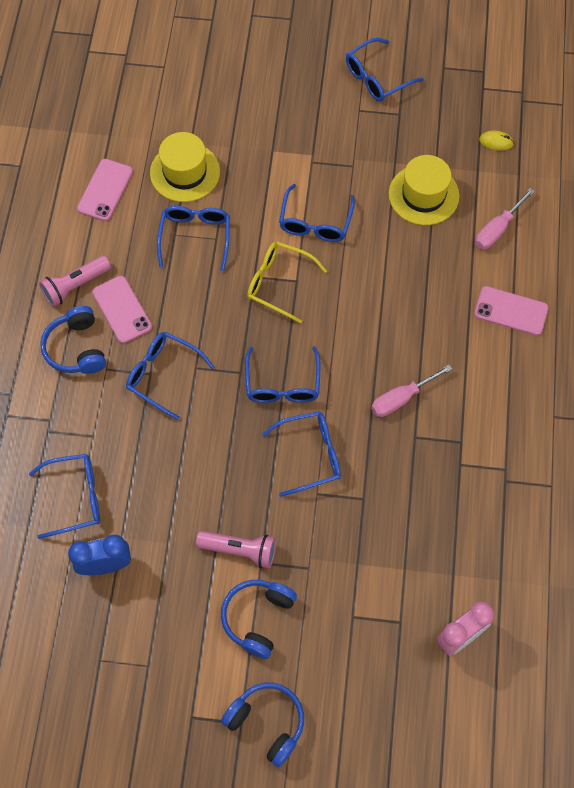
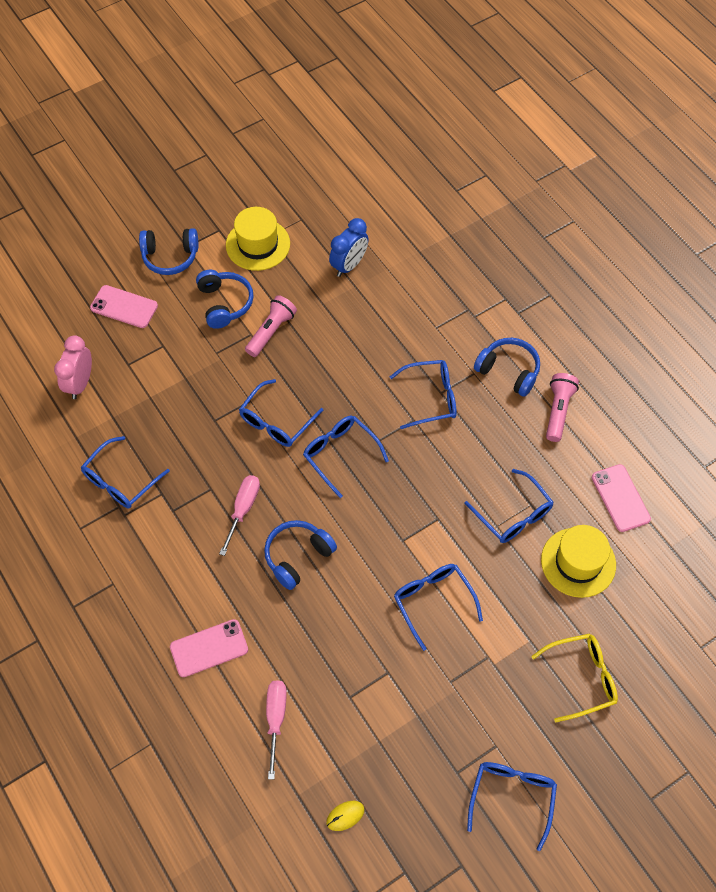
camera: 140 degrees right, 5 degrees down
(75, 497) = (408, 286): blue glasses -> blue glasses (120, 480)
(122, 309) = (507, 420): pink phone -> pink phone (124, 307)
(240, 550) = (271, 331): pink flashlight -> pink flashlight turned 150 degrees clockwise
(278, 283) = (414, 527): yellow glasses -> yellow glasses (581, 678)
(388, 328) = (298, 556): none -> blue headphones
(423, 195) = (366, 702): yellow hat -> yellow hat (258, 244)

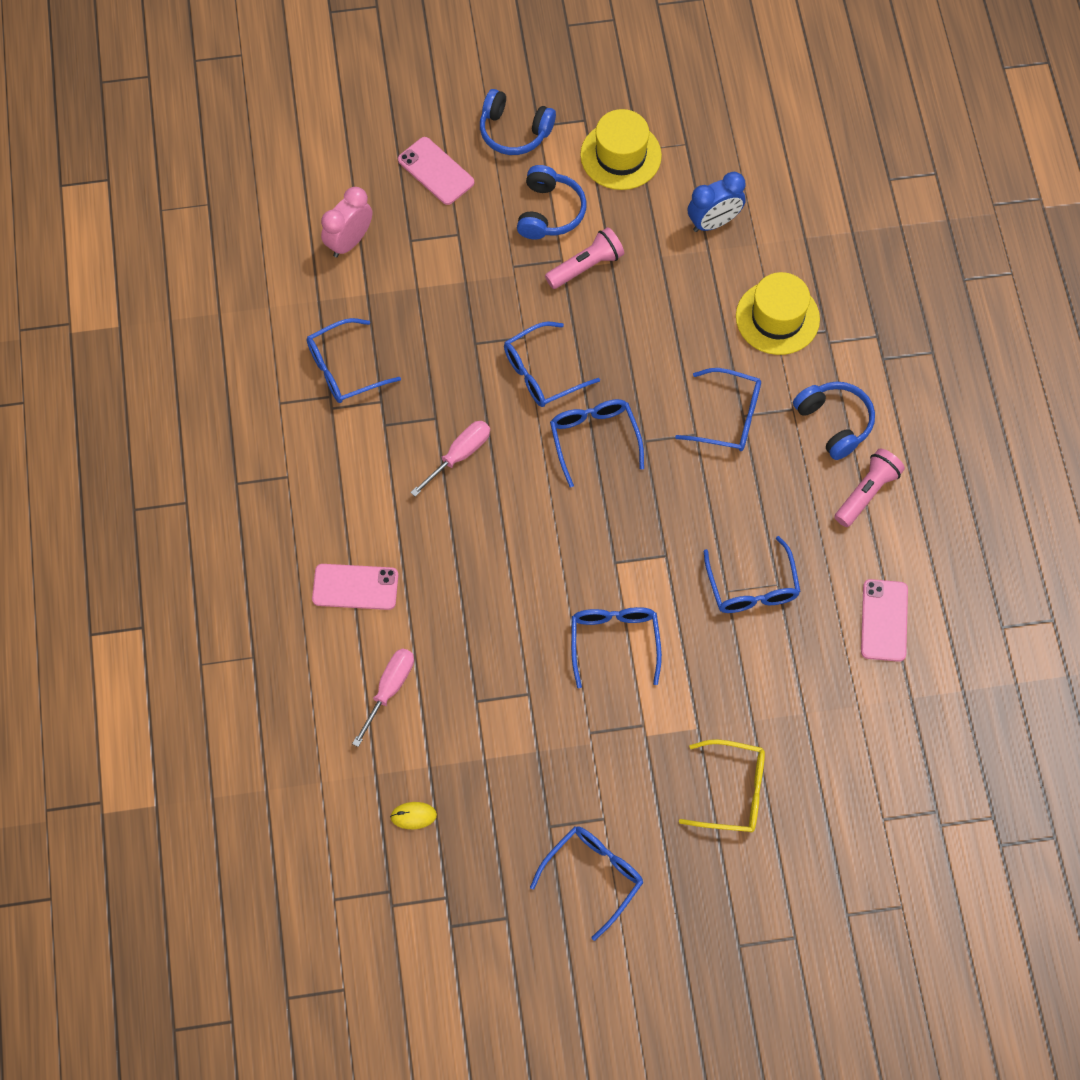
camera: 25 degrees right, 5 degrees up
(298, 556) = (493, 531): blue headphones -> none
(578, 562) = (796, 669): yellow hat -> yellow hat (777, 318)

